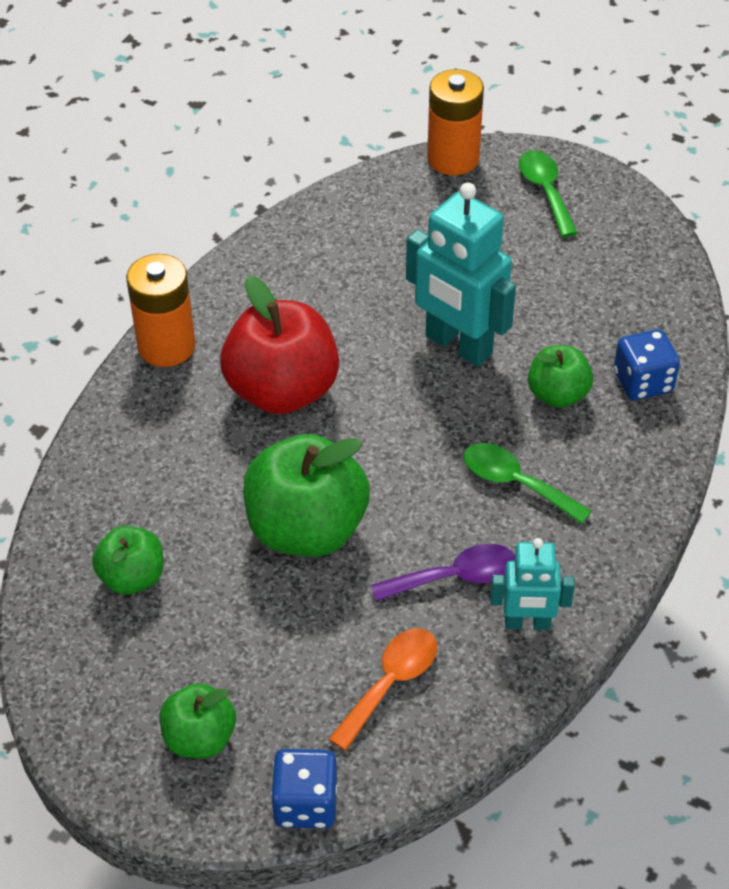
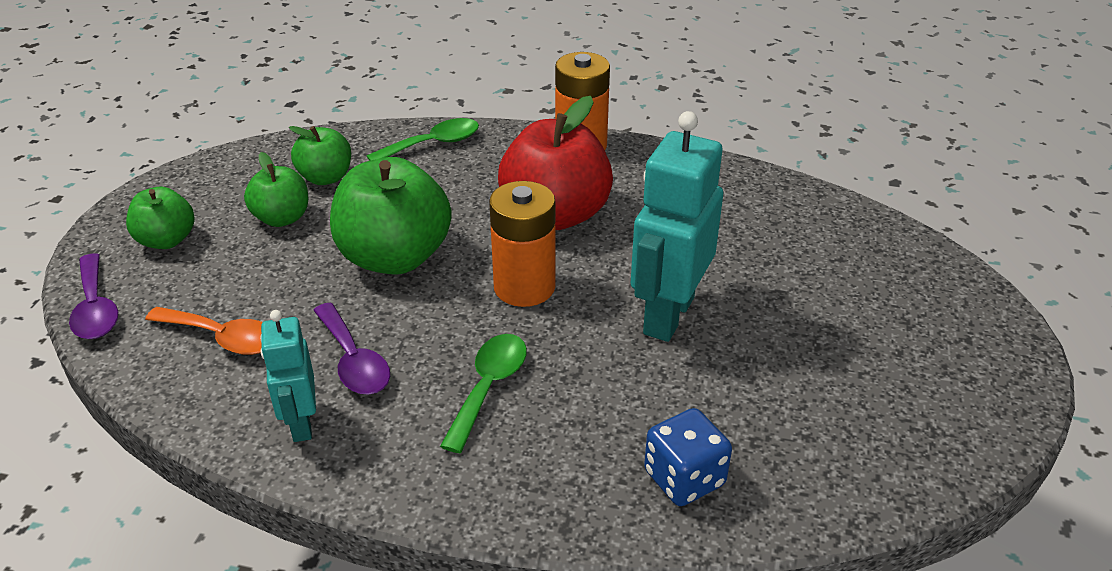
camera: 75 degrees right, 10 degrees down
(305, 804) = (95, 308): blue dice -> purple spoon
(453, 159) = (950, 268): orange battery -> orange battery (524, 287)
(545, 191) = (955, 348): green spoon -> green spoon (433, 144)
(557, 394) = (630, 403): green apple -> green apple (282, 218)

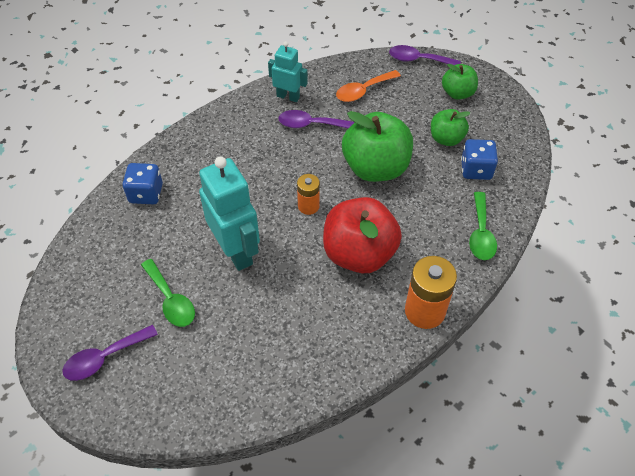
camera: 125 degrees right, 15 degrees up
(325, 177) = (476, 169): green apple -> blue dice
(489, 387) = (254, 159): green spoon -> green spoon (171, 300)
(524, 287) = (308, 206): orange battery -> orange battery, size x0.59
(943, 344) = (104, 358): none -> purple spoon

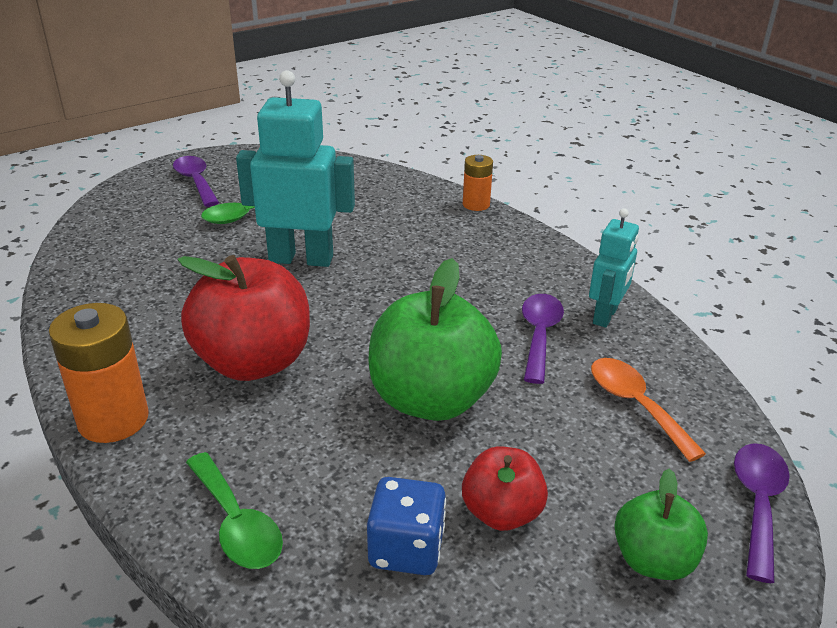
camera: 95 degrees right, 20 degrees down
(146, 193) = (413, 201): blue dice -> none
(236, 251) = (301, 259): turquoise robot -> turquoise robot turned 150 degrees counterclockwise
(308, 206) = (362, 321): orange battery -> orange battery (476, 204)
(446, 139) = (501, 513): green apple -> red apple
(481, 233) = (236, 523): green spoon -> green spoon turned 135 degrees counterclockwise

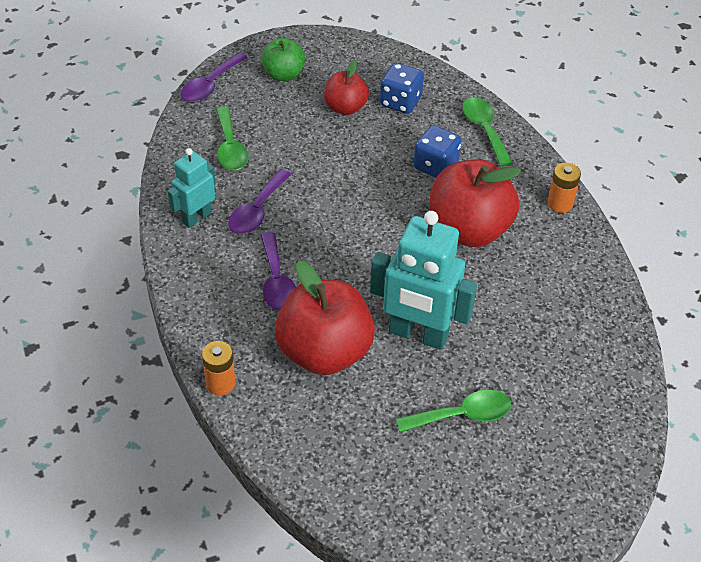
camera: 165 degrees left, 15 degrees up
(113, 420) = (560, 203): orange battery -> orange battery, size x0.59
(196, 181) = (519, 500): purple spoon -> purple spoon (277, 281)
(315, 439) = (435, 166): none -> blue dice
(392, 234) = (324, 352): none -> red apple
(431, 399) = (356, 177): green apple -> none
(635, 405) = (230, 147): orange spoon -> green spoon

